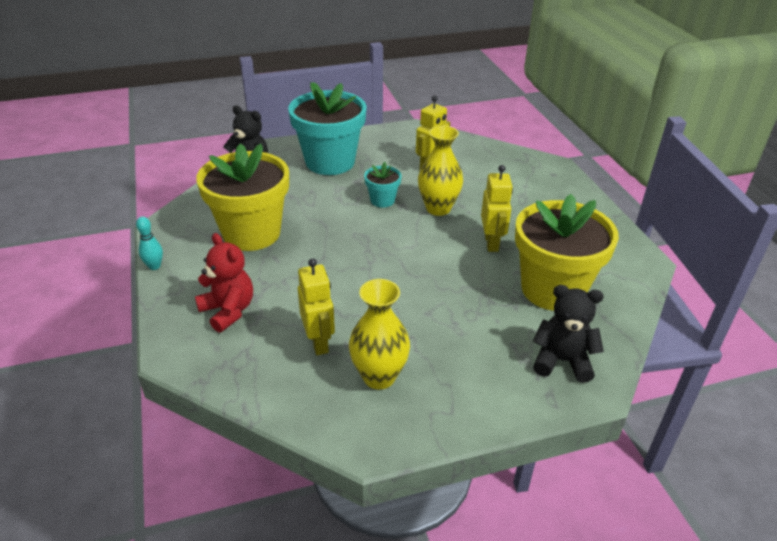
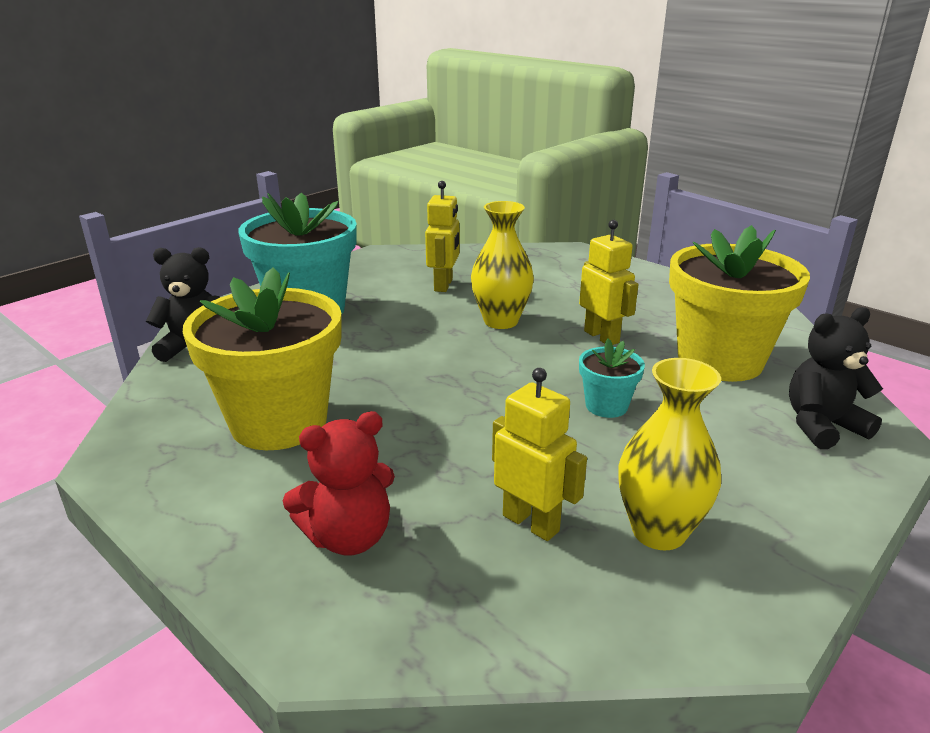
camera: 30 degrees left, 10 degrees down
(154, 266) = (152, 522): turquoise bowling pin -> none
(228, 311) = (348, 537): red teddy bear -> red teddy bear turned 135 degrees clockwise
(382, 200) = (424, 332): turquoise flower pot -> turquoise flower pot (606, 406)

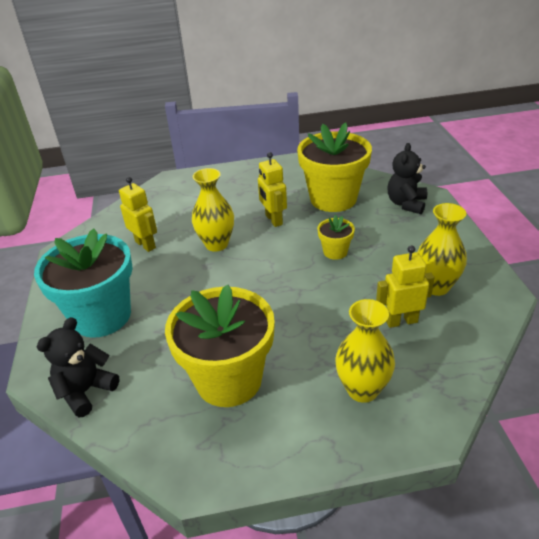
camera: 50 degrees left, 10 degrees up
(348, 537) = (362, 389): red teddy bear -> yellow vase
(602, 337) = (273, 220): yellow robot -> yellow robot turned 120 degrees counterclockwise
(606, 406) = (335, 252): turquoise flower pot -> yellow flower pot

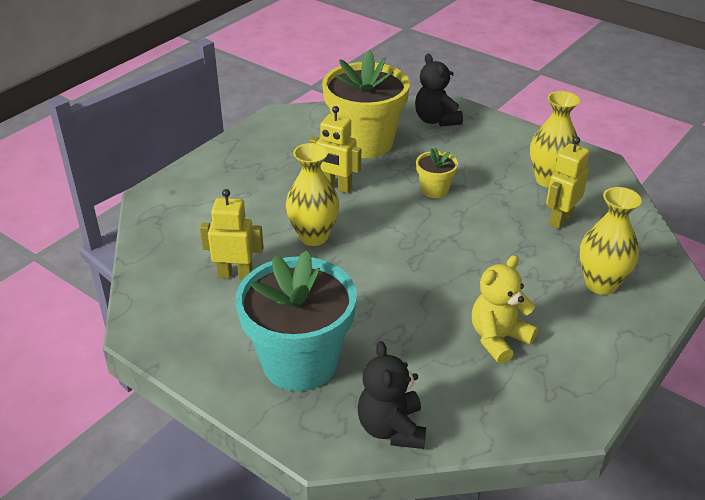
camera: 45 degrees left, 0 degrees up
(229, 379) = (498, 339): yellow flower pot -> yellow teddy bear

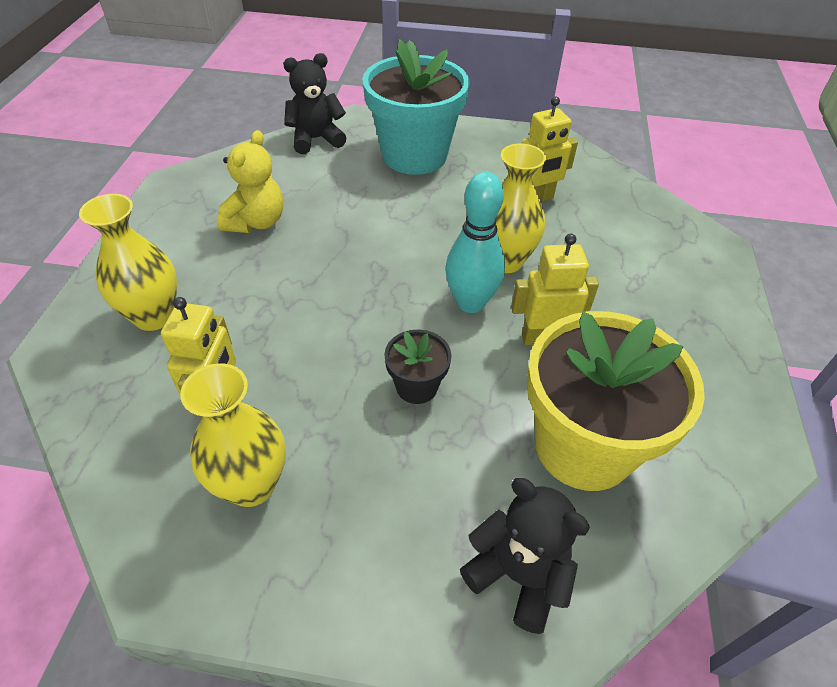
camera: 150 degrees right, 10 degrees up
(364, 219) = (470, 303): none -> turquoise bowling pin
(391, 428) = (316, 139): black teddy bear -> black teddy bear turned 75 degrees counterclockwise
(434, 190) = (416, 386): yellow flower pot -> black flower pot

